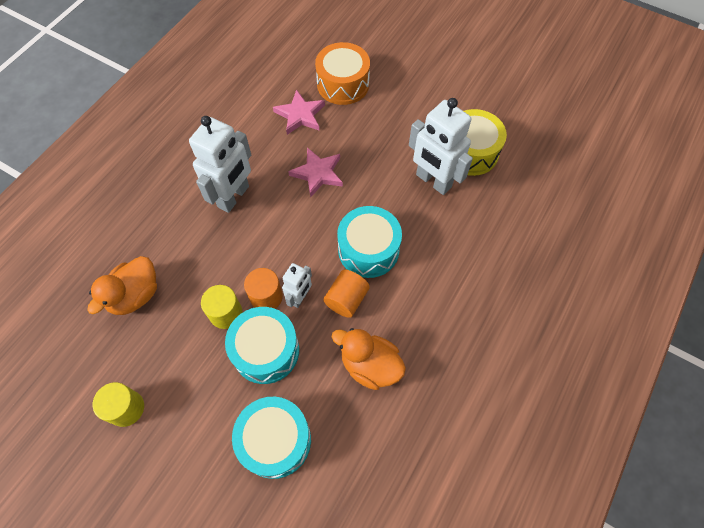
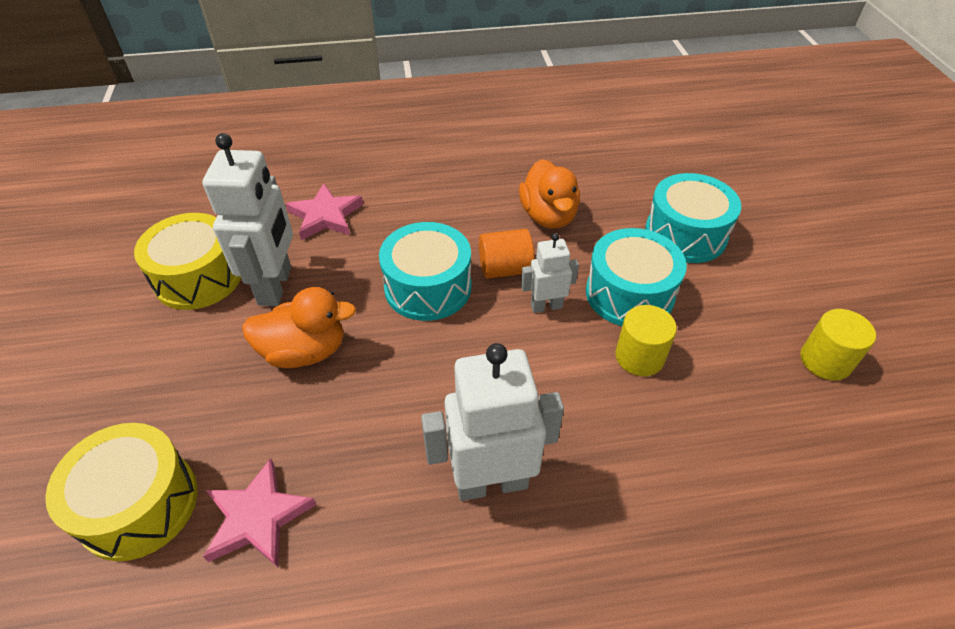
camera: 130 degrees left, 15 degrees down
(135, 295) = (739, 471): orange duck -> orange duck (305, 351)
(266, 296) = (579, 335): orange cylinder -> none
(318, 173) = (360, 408): pink star -> pink star (325, 216)
(343, 84) = (139, 504): orange drum -> yellow drum

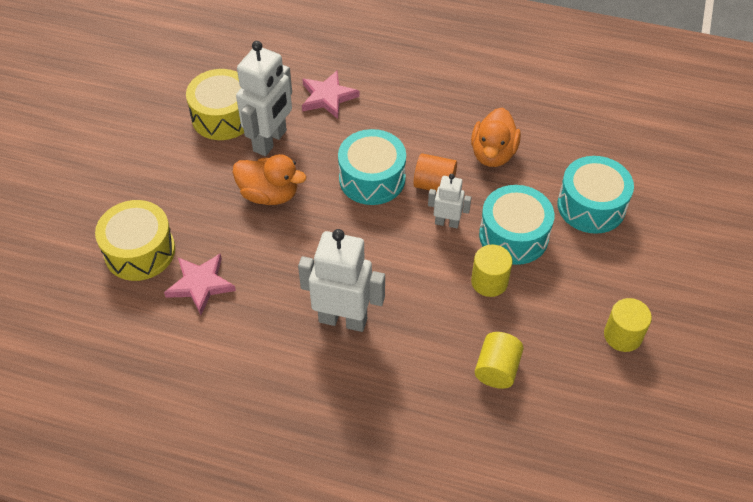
camera: 25 degrees right, 5 degrees up
(725, 465) = (497, 369): none -> yellow cylinder

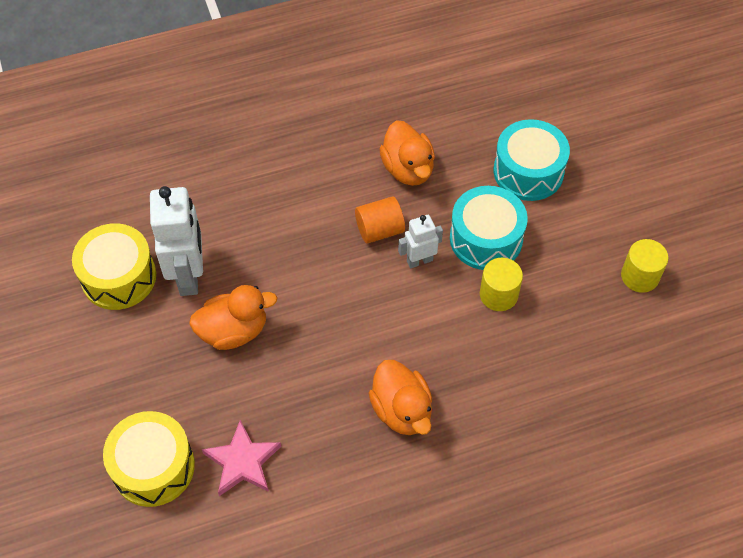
camera: 35 degrees left, 5 degrees up
(328, 97) = (208, 197): pink star -> none
(343, 319) = (402, 410): white robot -> orange duck
(372, 178) = (318, 257): turquoise drum -> none
(497, 369) = (565, 371): yellow cylinder -> none

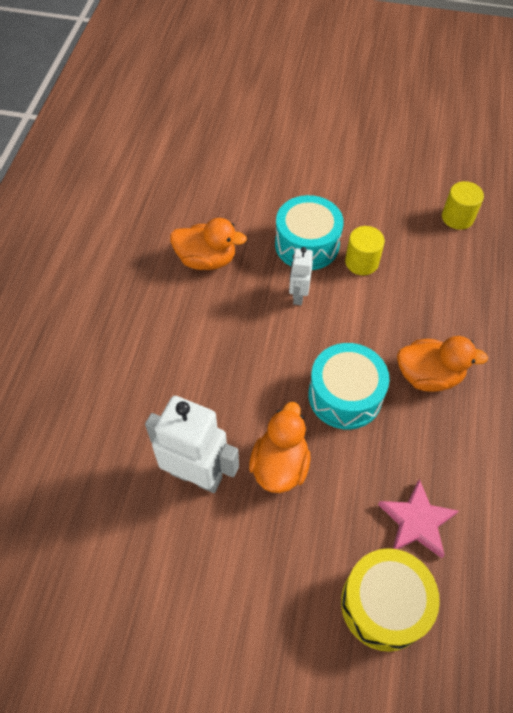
camera: 60 degrees left, 0 degrees up
(119, 277) = (155, 540): yellow drum -> none
(379, 230) = (251, 307): orange cylinder -> none
(528, 171) = (265, 190): turquoise drum -> turquoise drum (345, 395)
(640, 276) = (397, 177): yellow cylinder -> yellow cylinder (457, 217)

